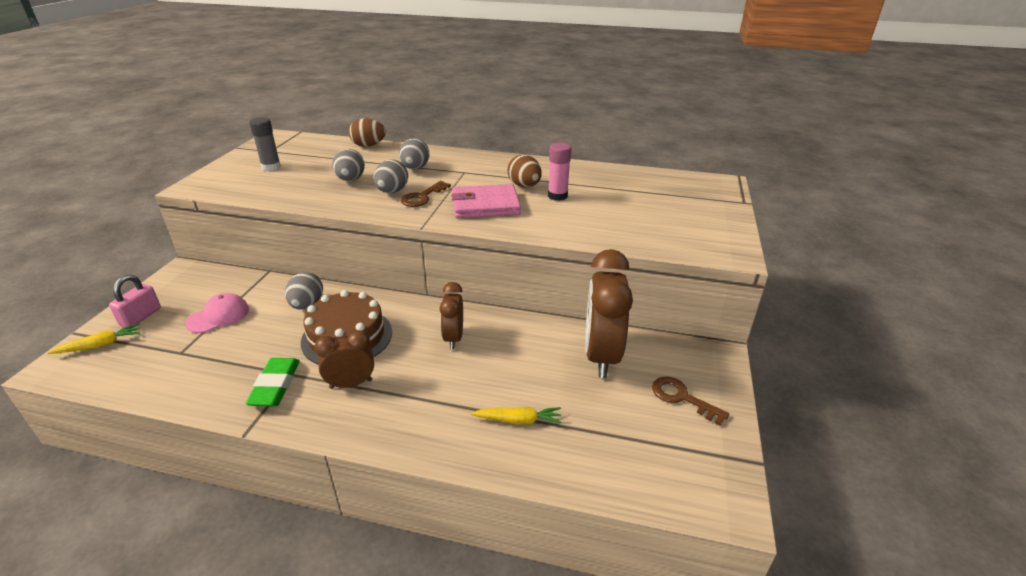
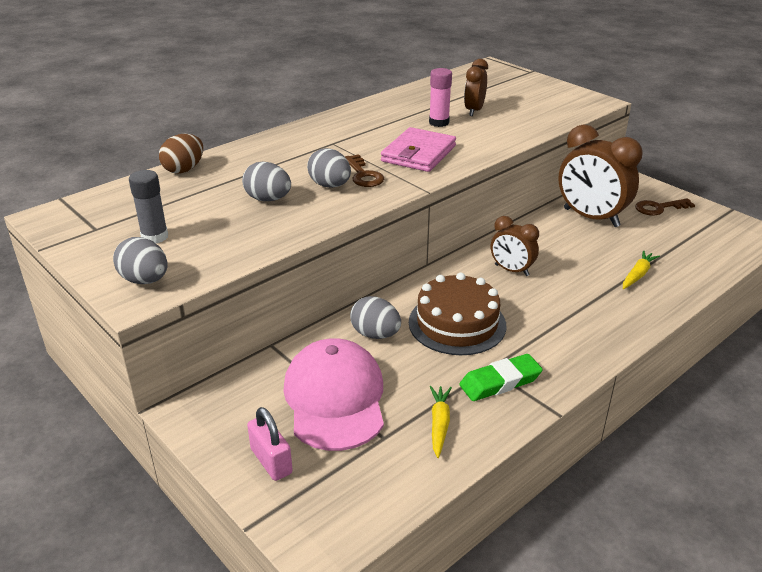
camera: 55 degrees left, 0 degrees up
(100, 345) = (305, 503): yellow carrot -> yellow carrot (439, 424)
(218, 316) = (335, 398): pink cap -> pink cap, size x1.83
(275, 385) = (500, 382): green eraser -> green eraser turned 60 degrees counterclockwise
(351, 384) = (532, 338): brown clock -> brown clock (474, 111)
(415, 168) = (289, 162): grey egg -> grey egg (145, 280)
(524, 186) = (401, 128): brown egg -> none

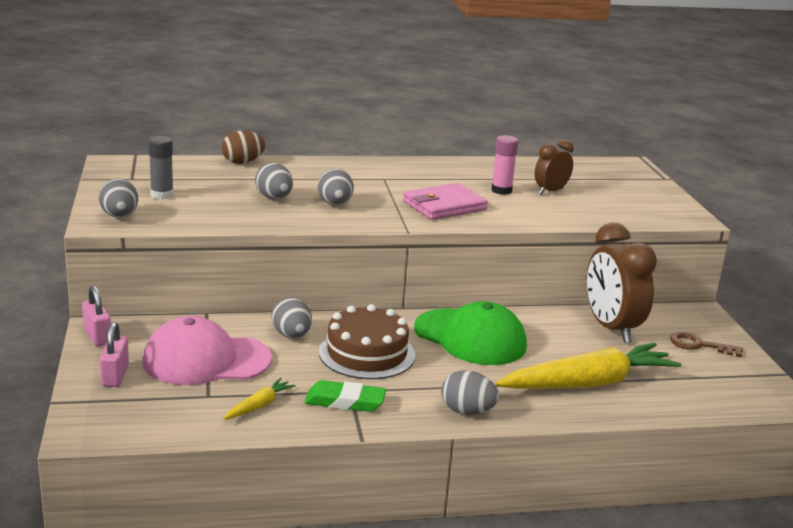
camera: 30 degrees right, 10 degrees down
(198, 424) = (97, 336): none -> pink padlock
(335, 398) = (206, 360): pink cap -> pink cap turned 120 degrees counterclockwise
(363, 175) = (373, 206): brown key -> none
(511, 270) = (470, 337): brown clock -> green cap
(595, 343) = (467, 411): none -> grey egg
(638, 275) = (588, 383): yellow carrot -> yellow carrot, size x2.34

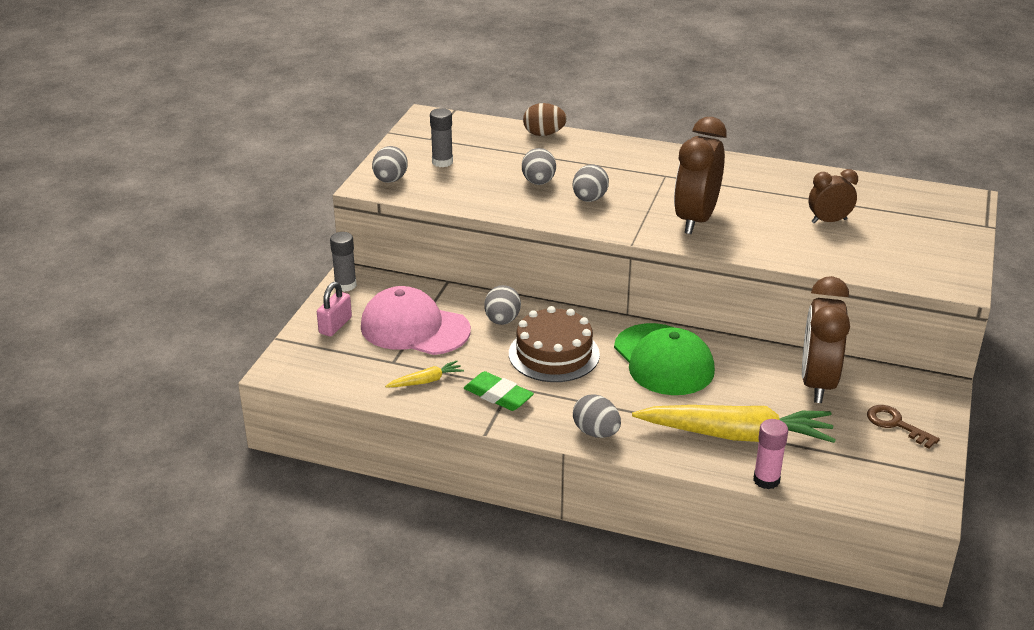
camera: 30 degrees right, 10 degrees up
(97, 336) = (345, 285): pink padlock -> grey glue stick
(444, 206) = (695, 220): pink wallet -> brown clock
(501, 190) = (775, 211): pink glue stick -> pink glue stick (766, 480)

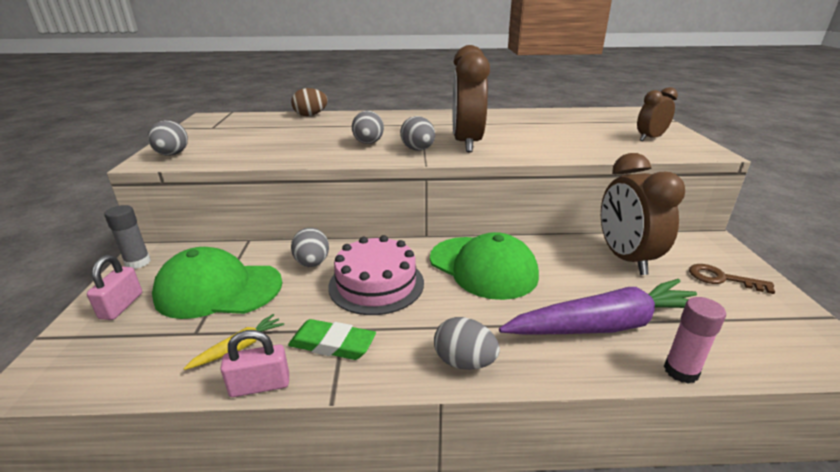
camera: 20 degrees left, 5 degrees down
(414, 328) = (218, 289): pink cap -> green cap
(437, 411) = (260, 385): none -> pink padlock
(442, 162) = (225, 138): grey glue stick -> none
(538, 182) = (318, 139): grey egg -> grey egg (418, 150)
(554, 354) = (376, 284): brown cake -> pink cake
(736, 435) = (605, 325): yellow carrot -> purple carrot
(829, 221) = (566, 131): brown clock -> brown clock (650, 138)

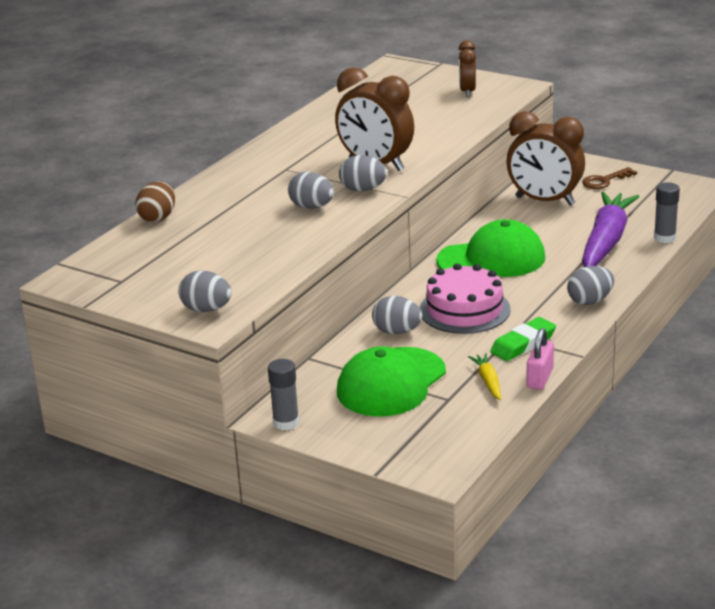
camera: 55 degrees left, 0 degrees up
(121, 306) = (366, 432): pink padlock -> none
(681, 371) = (664, 238): pink glue stick -> grey glue stick

